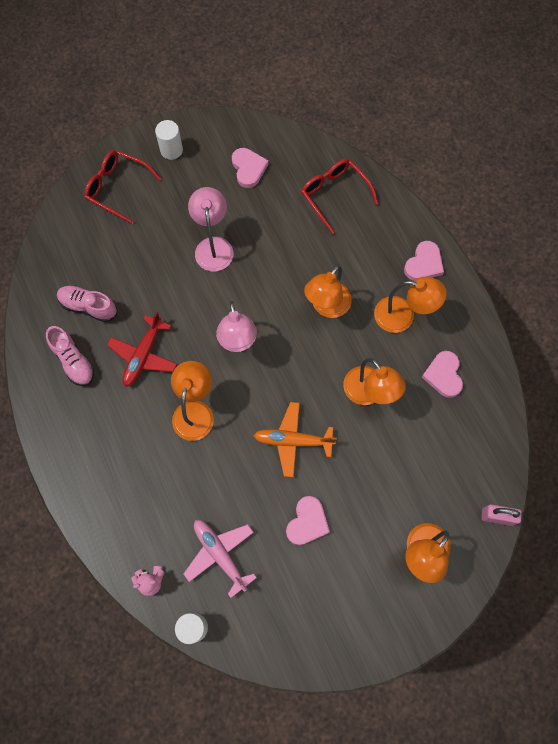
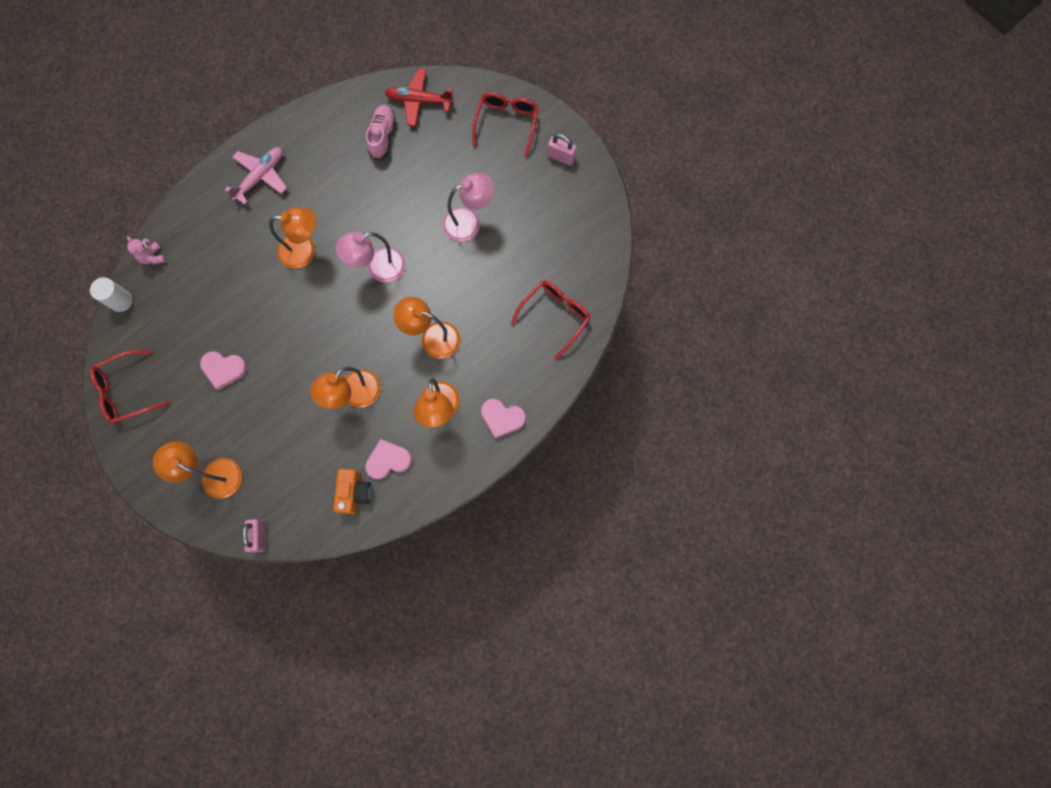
camera: 75 degrees right, 5 degrees up
(73, 361) = (329, 141): pink shoe -> none
(143, 355) = (347, 194): red plane -> red plane (419, 101)
(171, 150) = (561, 157): white cylinder -> pink padlock
(220, 554) = (184, 305): pink plane -> pink plane (261, 177)
(248, 168) = (561, 230): pink heart -> none
(293, 441) = (295, 339): orange plane -> none
(305, 637) = (127, 391): none -> red glasses
(470, 414) = (354, 493): none -> orange camera

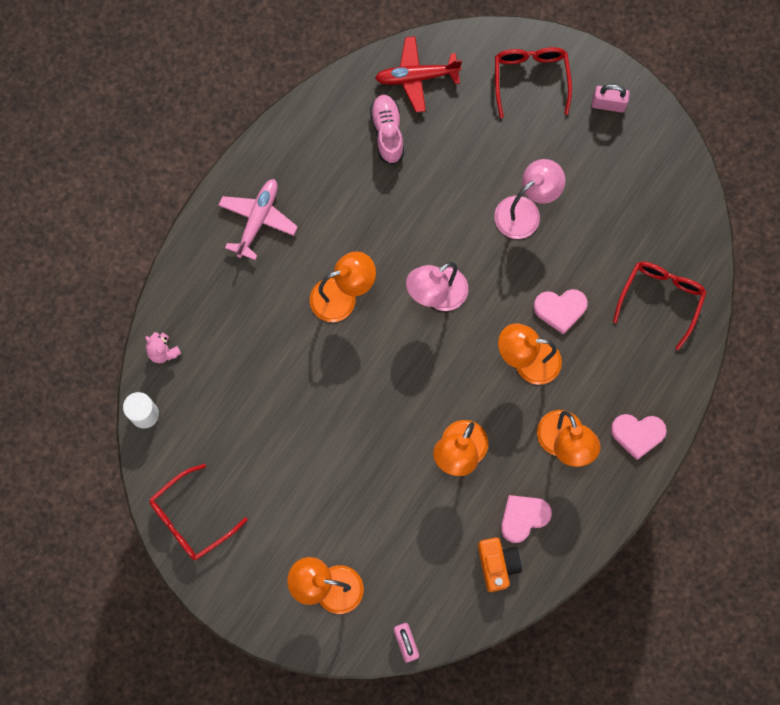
camera: 15 degrees left, 0 degrees up
(224, 369) = (296, 463): pink heart -> pink heart (560, 309)

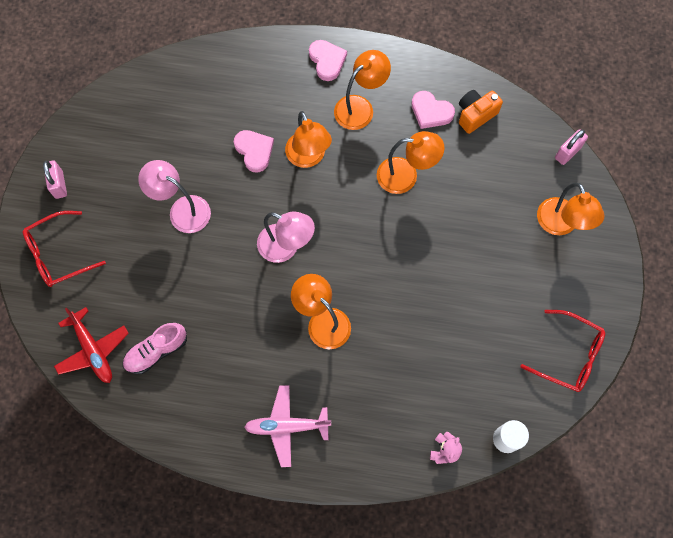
camera: 115 degrees left, 5 degrees down
(661, 299) = (212, 84): red glasses -> none

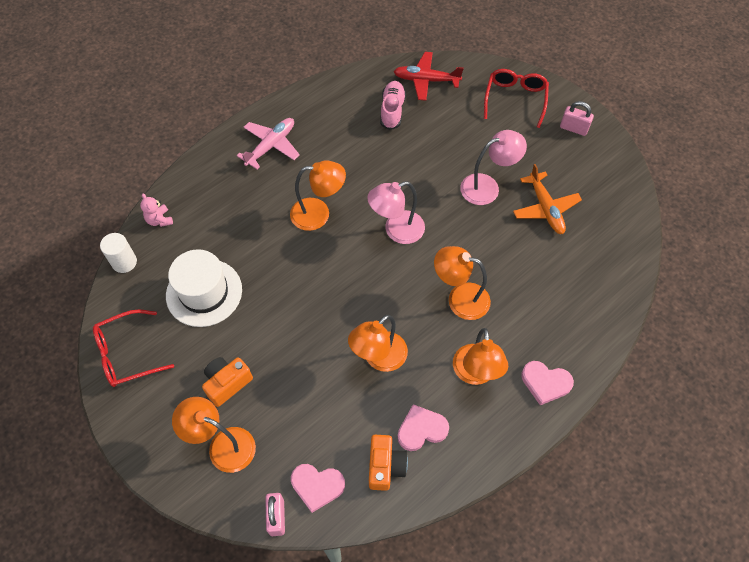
camera: 130 degrees right, 10 degrees down
(169, 153) = (545, 208): none -> orange plane
(254, 151) = (499, 265): pink heart -> pink heart (317, 486)
(471, 346) = (204, 292): none -> white hat
(519, 261) = (227, 383): none -> orange camera

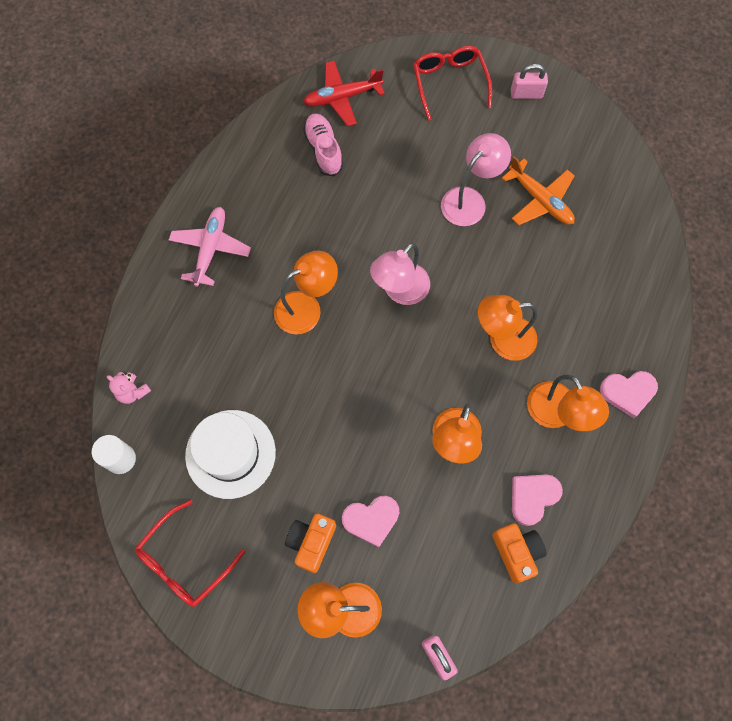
camera: 25 degrees left, 10 degrees up
(317, 486) = (460, 605): pink heart -> pink heart (371, 520)

